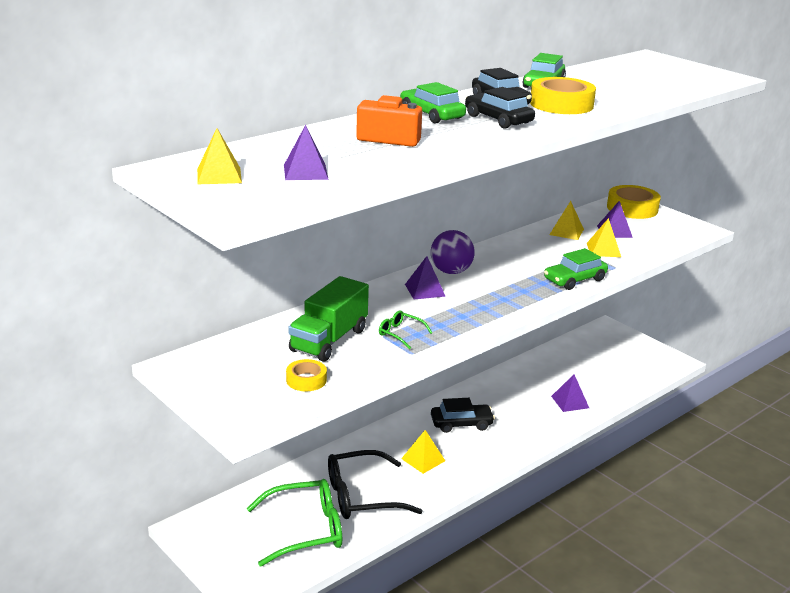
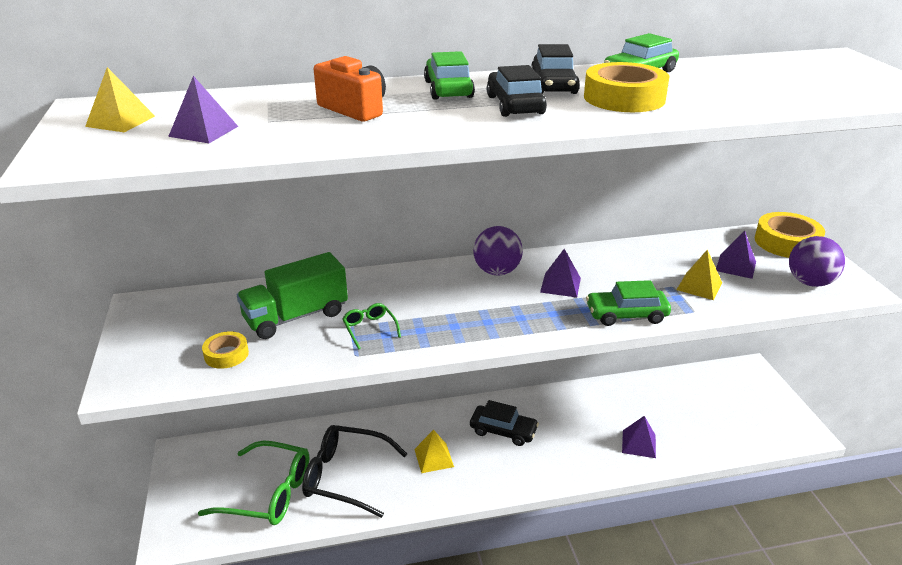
camera: 30 degrees right, 5 degrees up
(425, 290) = (448, 286): purple pyramid -> purple pyramid (560, 285)
(566, 232) = (675, 254): yellow pyramid -> none
(670, 232) = (809, 282): none -> purple ball

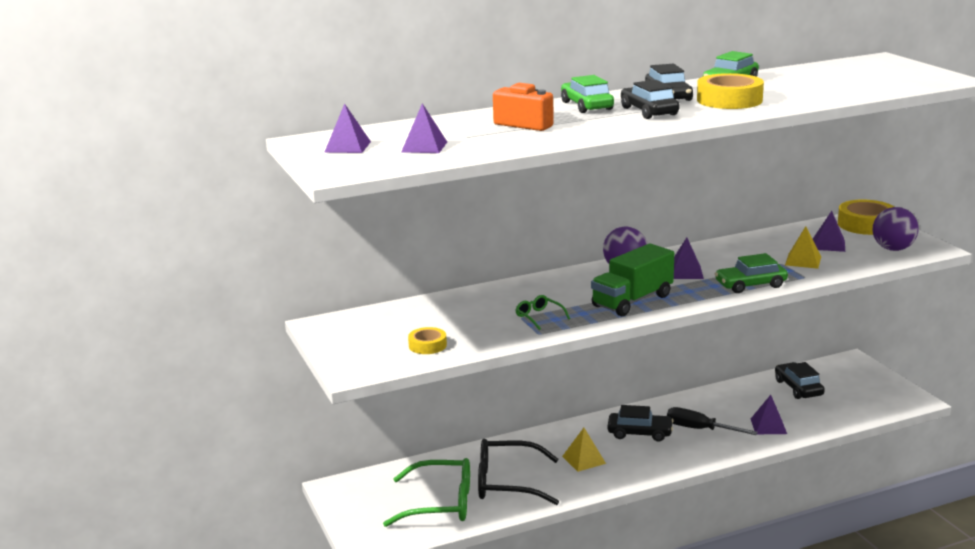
camera: 10 degrees left, 10 degrees down
(120, 121) = (348, 147): yellow pyramid -> purple pyramid
(296, 316) = (468, 316): green truck -> green truck (632, 301)
(566, 436) = (699, 429): none -> black screwdriver
(685, 396) = (798, 388): none -> black car

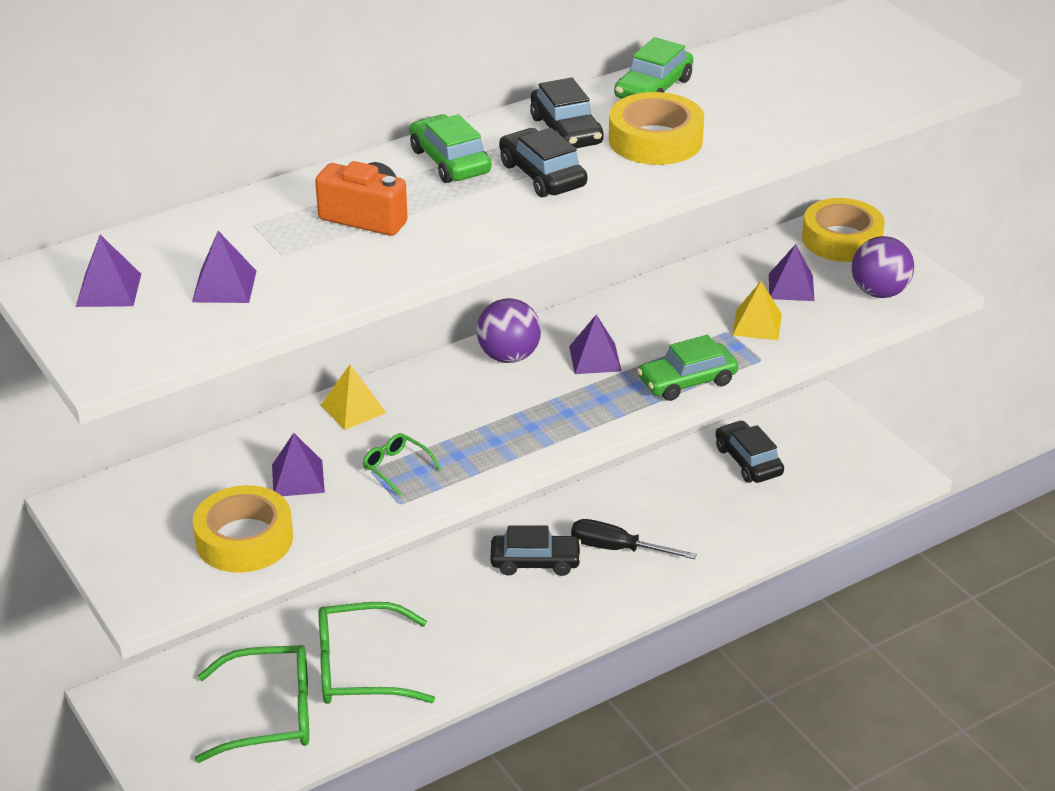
camera: 10 degrees left, 15 degrees up
(427, 345) = (244, 539): yellow tape -> yellow tape, size x1.79
(507, 483) = (359, 668): black glasses -> green glasses
(583, 460) = (461, 617): yellow pyramid -> yellow pyramid (353, 409)
(632, 301) = (525, 425): green truck -> none
(768, 426) = (710, 536): purple pyramid -> purple pyramid (298, 478)

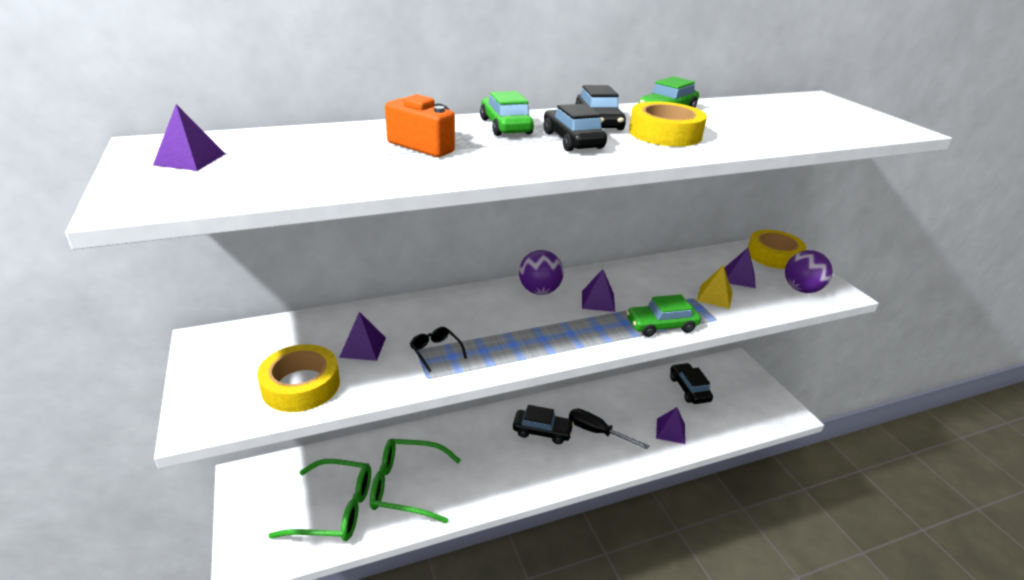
camera: 10 degrees right, 5 degrees down
(224, 286) = (281, 168): purple pyramid -> purple pyramid (670, 431)
(353, 409) = (423, 307): yellow pyramid -> none
(396, 468) = (435, 351): green glasses -> black glasses

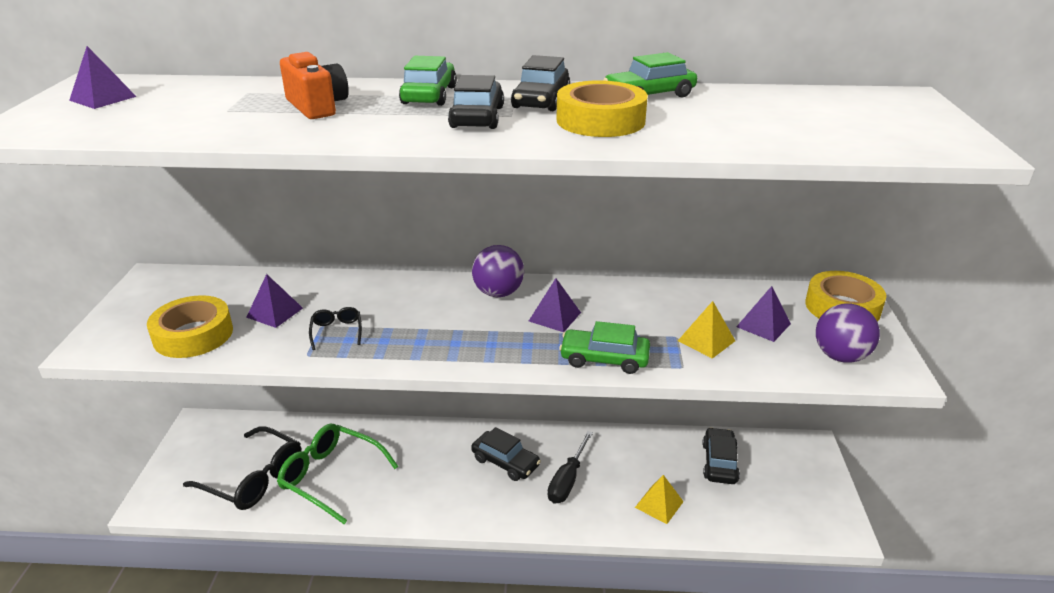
camera: 25 degrees right, 0 degrees up
(335, 509) = (254, 478): green glasses -> black glasses
(597, 432) = (567, 480): black screwdriver -> black screwdriver turned 120 degrees counterclockwise
(670, 431) = (659, 504): purple pyramid -> yellow pyramid

